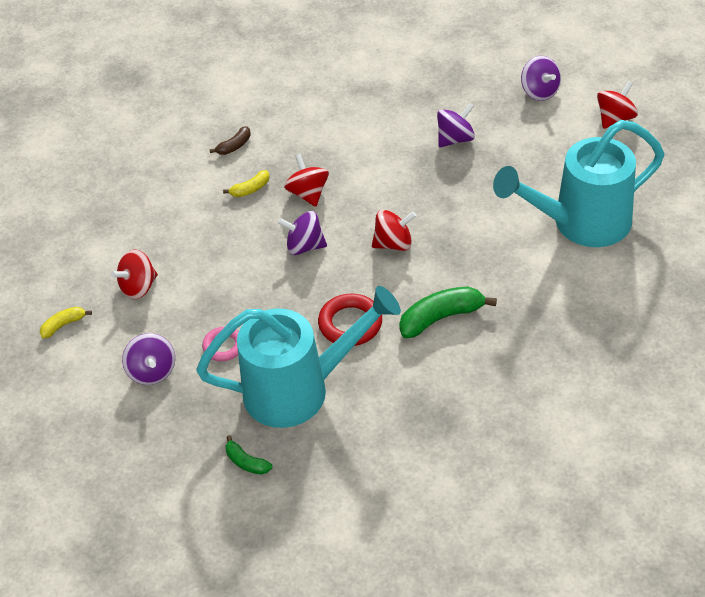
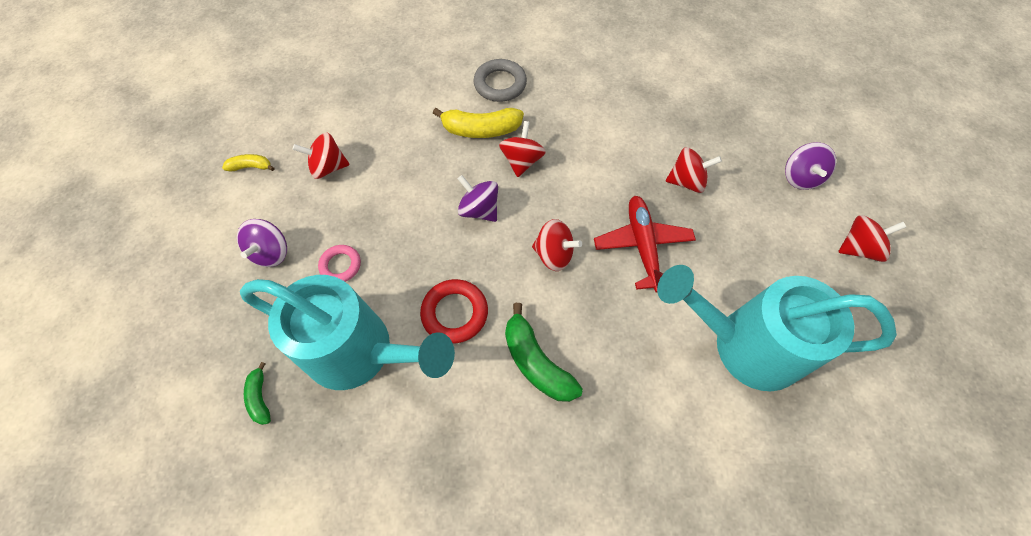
camera: 30 degrees right, 15 degrees up
(234, 146) = (500, 84): brown banana -> grey ring
(250, 189) = (481, 130): yellow banana -> yellow banana, size x1.84
(441, 318) = (536, 362): green banana -> green banana turned 135 degrees counterclockwise
(455, 139) = (686, 181): purple spinning top -> red spinning top
(457, 201) = (642, 246): none -> red plane

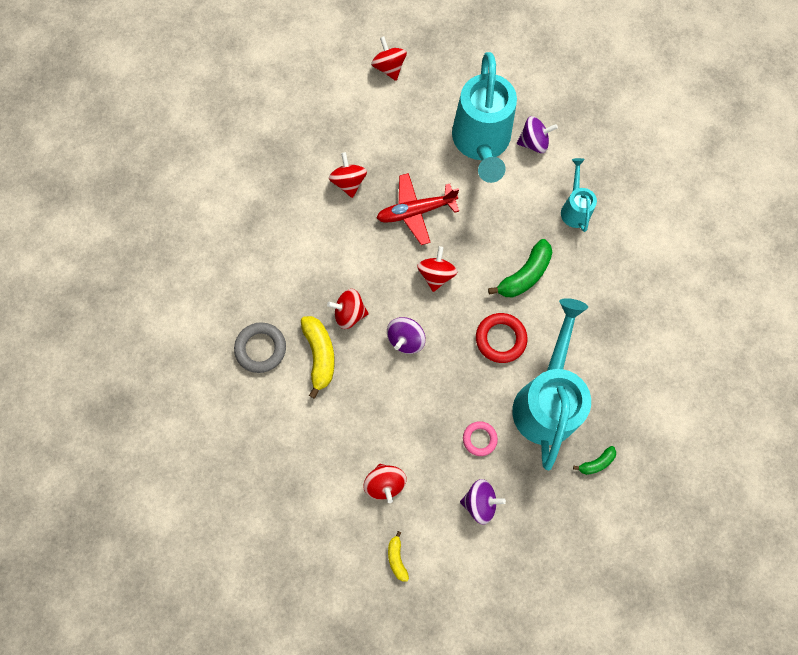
camera: 100 degrees left, 10 degrees up
(630, 460) = (574, 209): none -> turquoise watering can
(800, 177) = (331, 101): purple spinning top -> purple spinning top (533, 143)

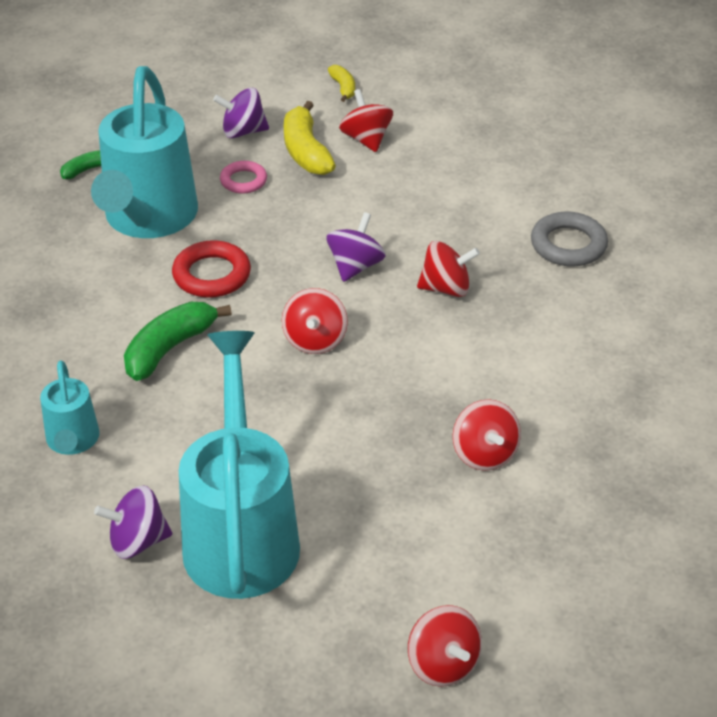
camera: 175 degrees right, 30 degrees down
(320, 355) = (480, 243): yellow banana -> yellow banana (306, 151)
(416, 211) = (357, 419): red plane -> none

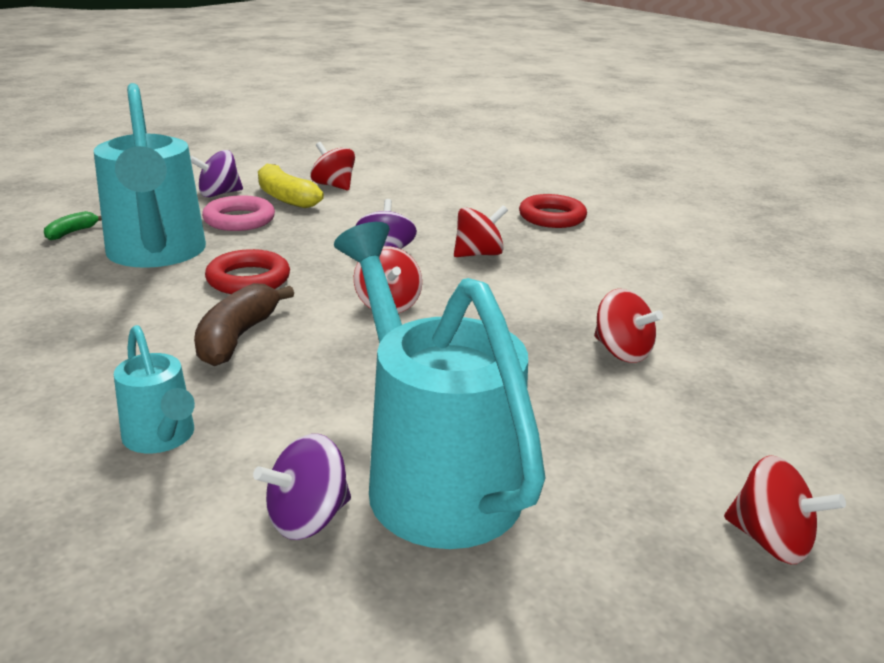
camera: 25 degrees left, 15 degrees down
(170, 348) = (237, 337): green banana -> brown banana
(243, 181) = (239, 220): pink ring -> pink ring, size x1.54
(343, 88) = (292, 164): yellow banana -> none
(568, 245) = (552, 217): grey ring -> red ring

